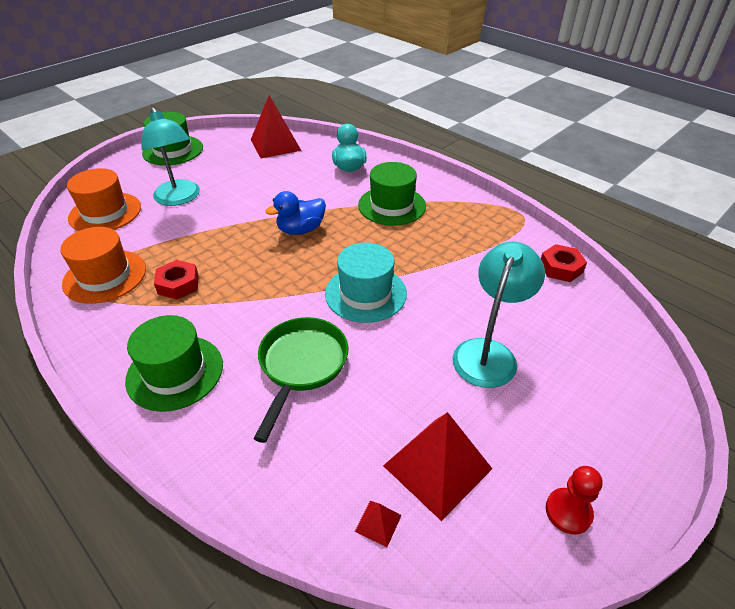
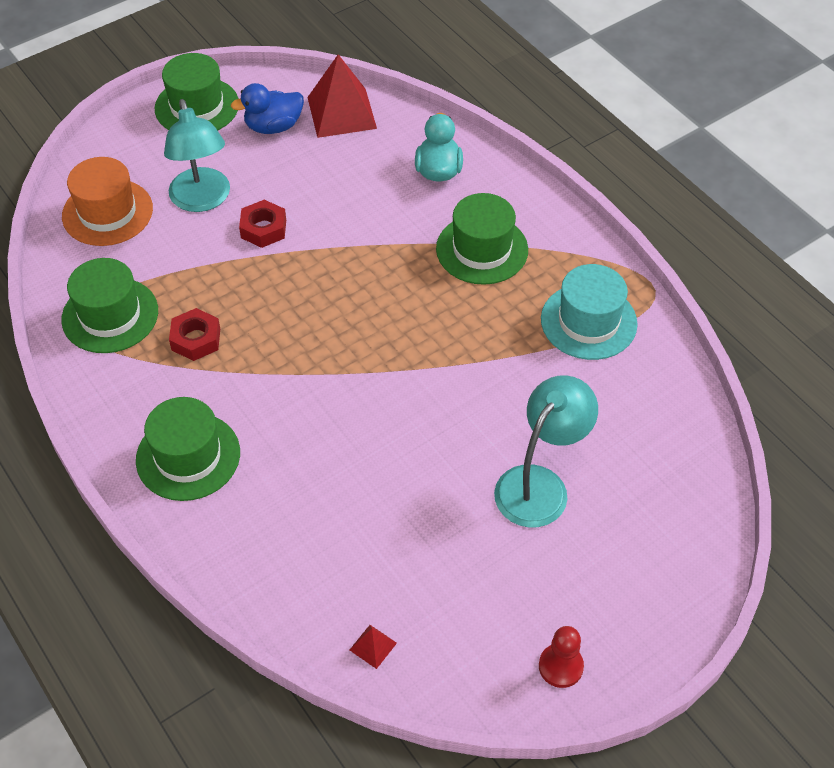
camera: 10 degrees right, 10 degrees up
(105, 276) = (110, 315): orange hat -> green hat
(301, 230) = (354, 275): blue duck -> blue duck (273, 126)
(301, 366) = (325, 469): green pan -> none
(365, 293) = (417, 384): turquoise hat -> turquoise hat (588, 321)
(437, 467) = (444, 603): red pyramid -> none
(561, 268) = (671, 381): red nut -> red nut (263, 229)

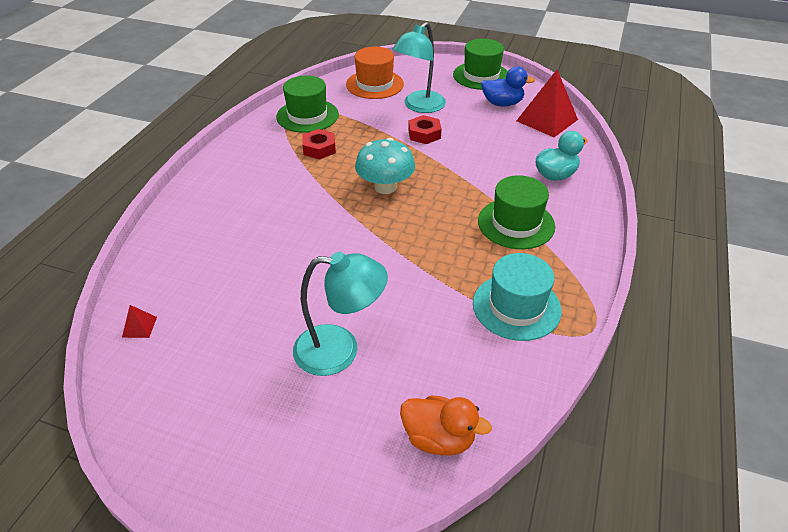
camera: 55 degrees right, 10 degrees down
(188, 456) = (234, 183): green hat -> none
(273, 126) = (502, 103): blue duck -> blue duck turned 150 degrees clockwise
(328, 318) = (385, 187): none -> turquoise mushroom
(560, 666) = (178, 445): red pawn -> none
(688, 465) = (439, 438): none -> orange duck

